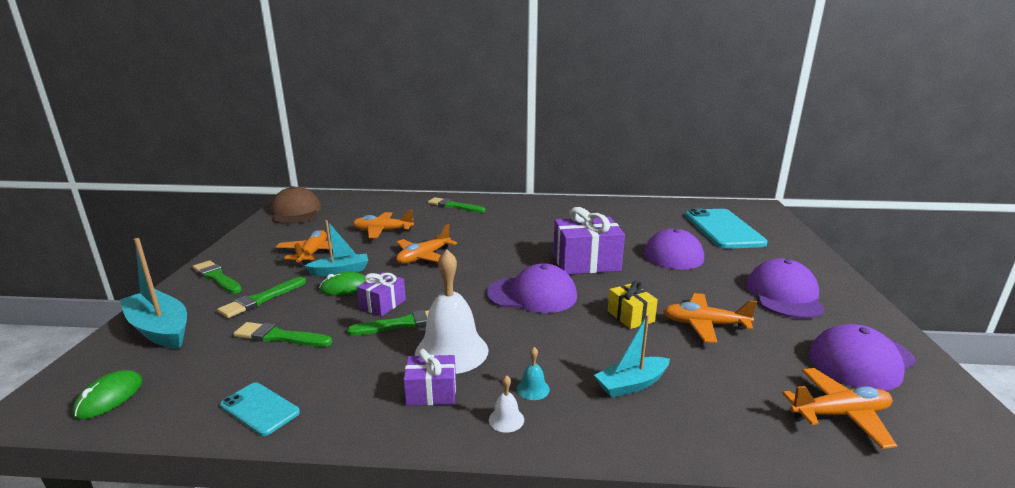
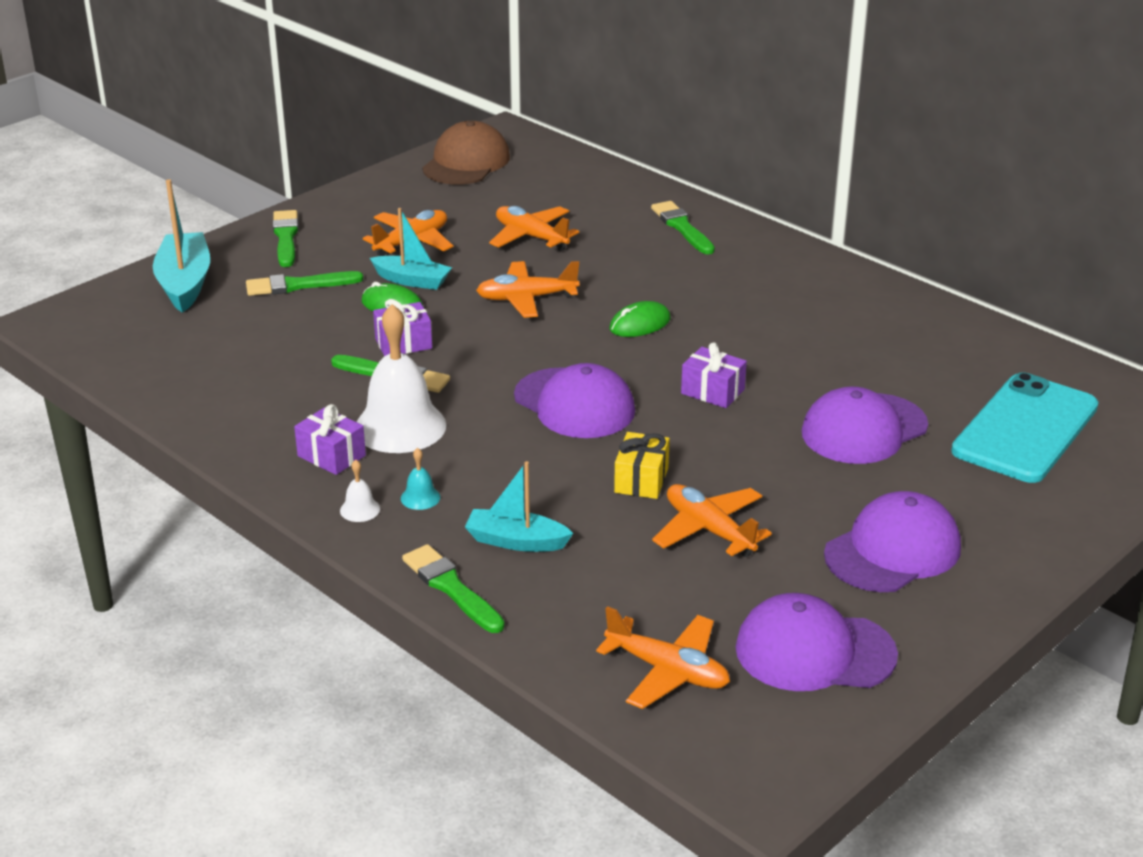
camera: 40 degrees right, 10 degrees up
(109, 397) = (98, 337): green mouse -> green mouse (640, 324)
(260, 409) = (189, 402): turquoise phone -> none
(279, 337) = (271, 338): green brush -> green brush (451, 588)
(586, 262) = (712, 391): purple gift -> purple gift, size x0.54

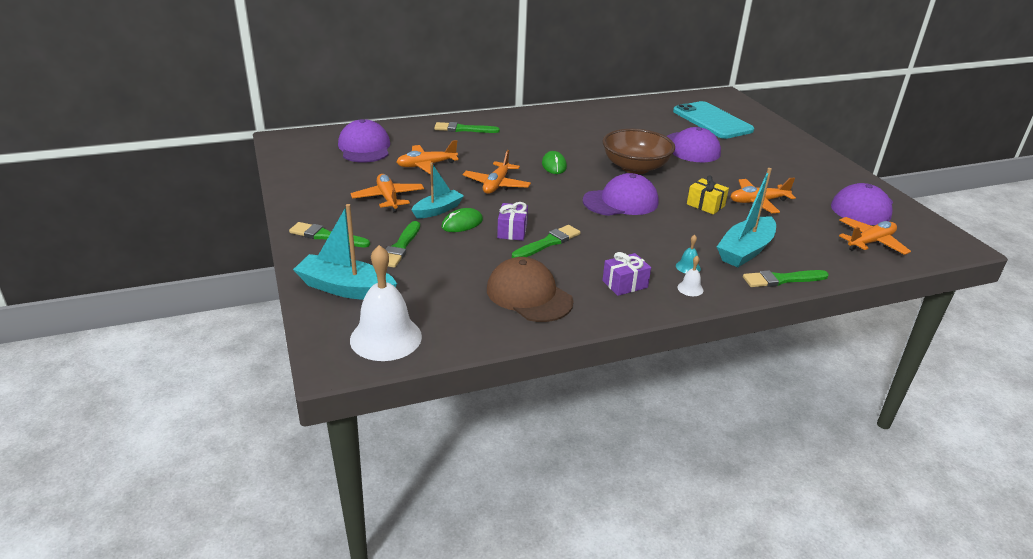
camera: 65 degrees left, 0 degrees up
(400, 426) = (607, 255): white bell -> white bell (386, 338)
(466, 162) = (306, 158): brown cap -> brown cap (529, 295)
(516, 541) = (745, 251): turquoise boat -> turquoise boat, size x1.53
(712, 391) = (635, 167): purple gift -> brown bowl
(892, 550) = (792, 170): purple cap -> purple cap (364, 147)

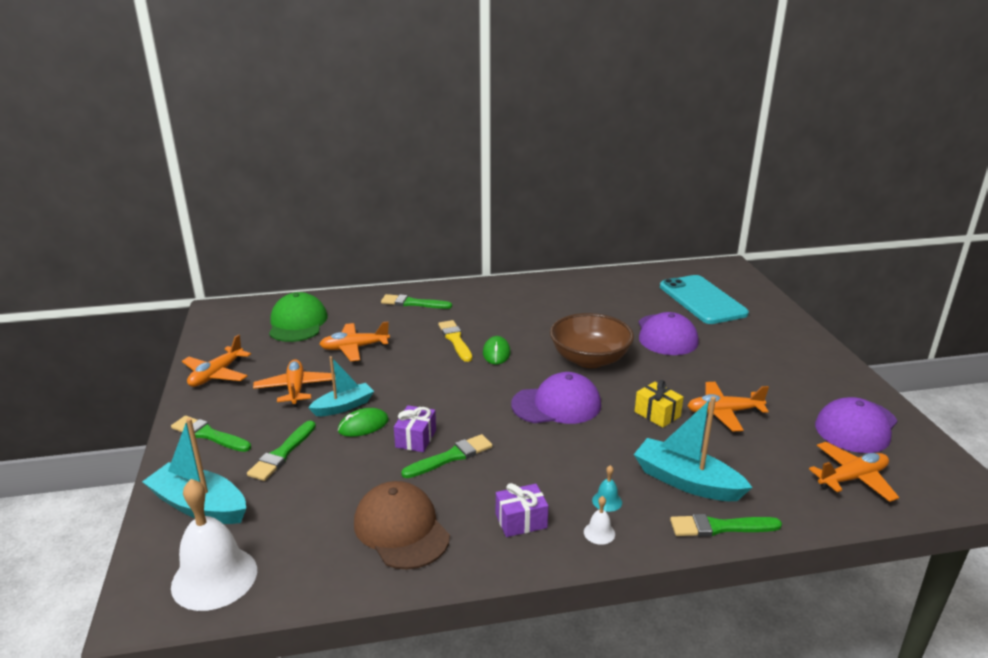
camera: 10 degrees right, 5 degrees down
(364, 147) = (297, 323): purple cap -> green cap
(496, 185) = (422, 376): orange plane -> orange plane (216, 374)
(514, 156) = (455, 340): none -> yellow brush
(745, 251) = (686, 481): turquoise boat -> turquoise boat turned 75 degrees clockwise

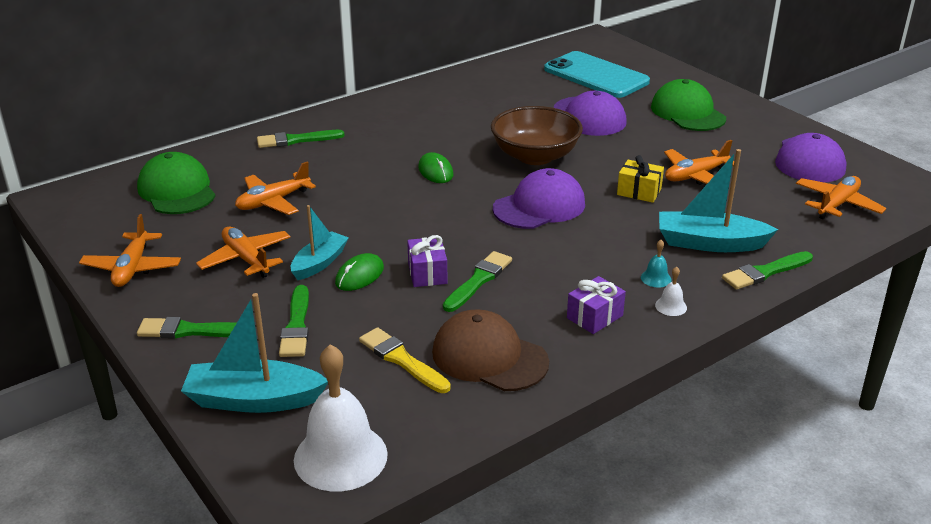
camera: 25 degrees left, 5 degrees up
(455, 340) = (380, 168): yellow brush -> yellow brush (402, 360)
(763, 351) = (687, 113): none -> green cap

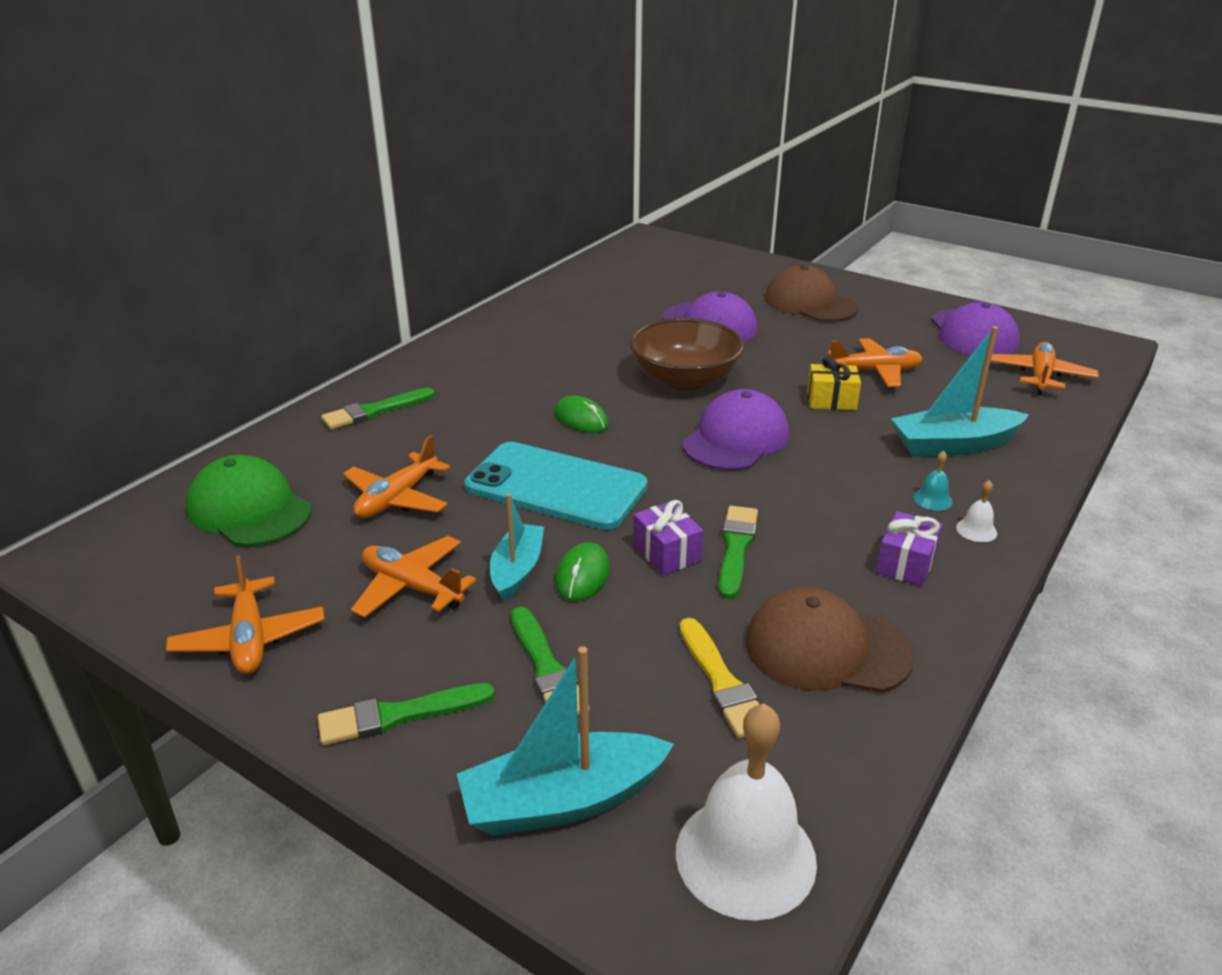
camera: 20 degrees left, 0 degrees up
(402, 360) = (722, 682): yellow brush -> yellow brush turned 135 degrees counterclockwise
(596, 75) = (681, 278): turquoise phone -> turquoise phone (556, 486)
(687, 113) = (810, 303): green cap -> brown cap
(695, 176) = (875, 371): orange plane -> orange plane turned 135 degrees counterclockwise
(765, 272) = (1037, 467): green brush -> none

